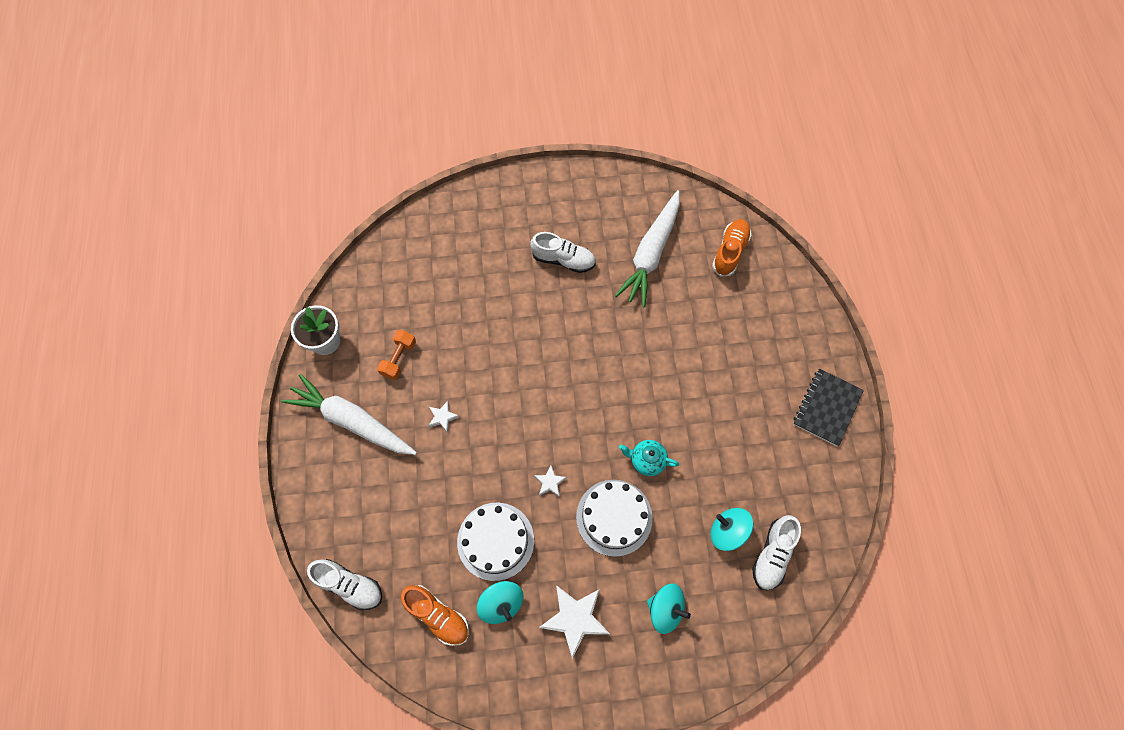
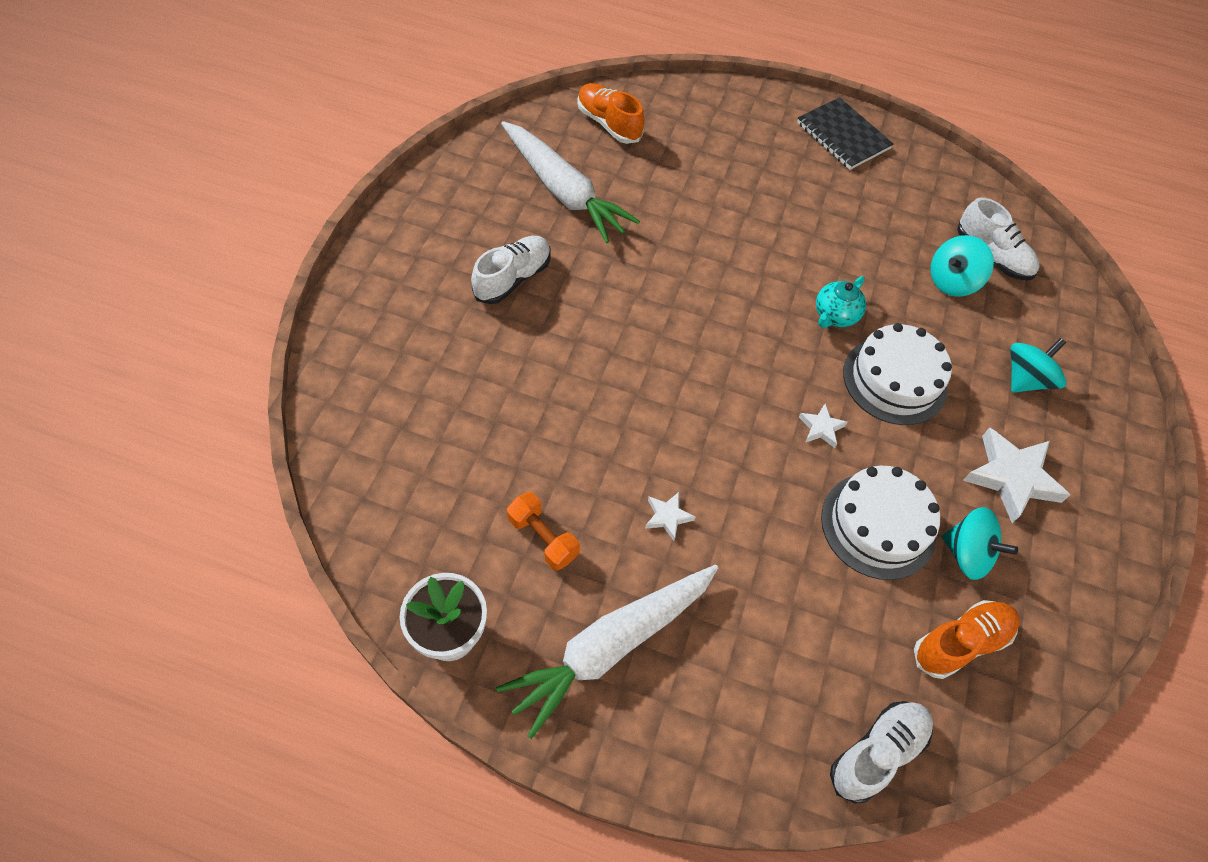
camera: 70 degrees left, 10 degrees down
(501, 603) = (966, 554): turquoise spinning top -> turquoise spinning top turned 45 degrees clockwise

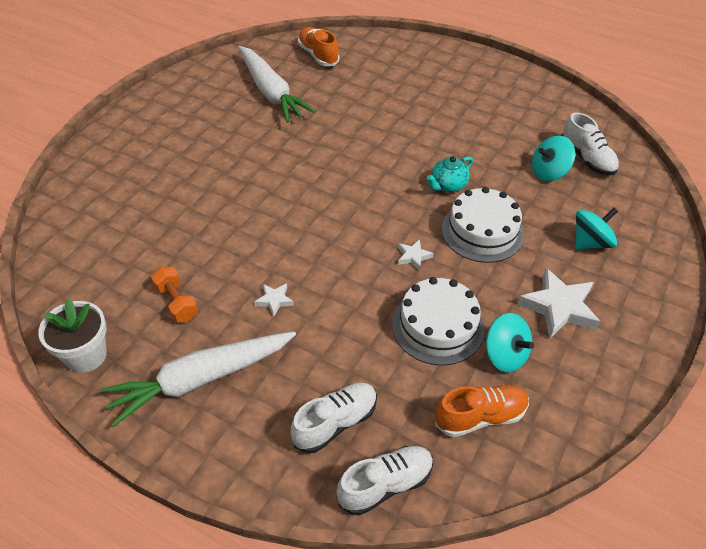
camera: 15 degrees right, 10 degrees down
(513, 278) = (215, 141): white shoe -> white shoe (335, 423)
(843, 136) = (491, 75): black notebook -> none

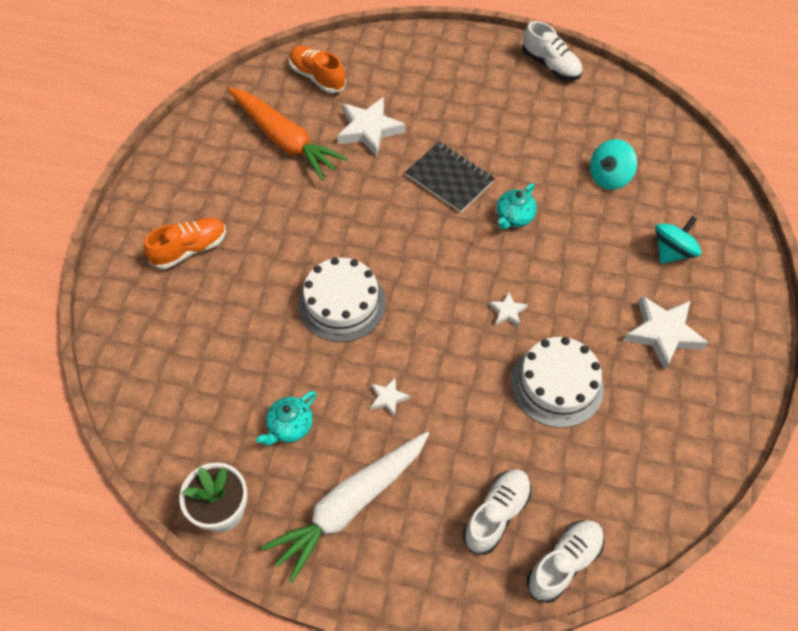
camera: 15 degrees left, 10 degrees up
(176, 302) = (290, 426): orange dumbbell -> turquoise teapot
(271, 92) = (284, 140): white carrot -> orange carrot
(345, 98) = (369, 129): none -> white star
(401, 146) = (449, 179): none -> black notebook
(480, 417) = (626, 470): orange shoe -> orange shoe (190, 249)
(482, 231) = (565, 265): white cake -> white cake (342, 303)
(505, 355) = (629, 399): turquoise spinning top -> none
(587, 158) = (641, 151): white shoe -> white shoe (551, 65)

